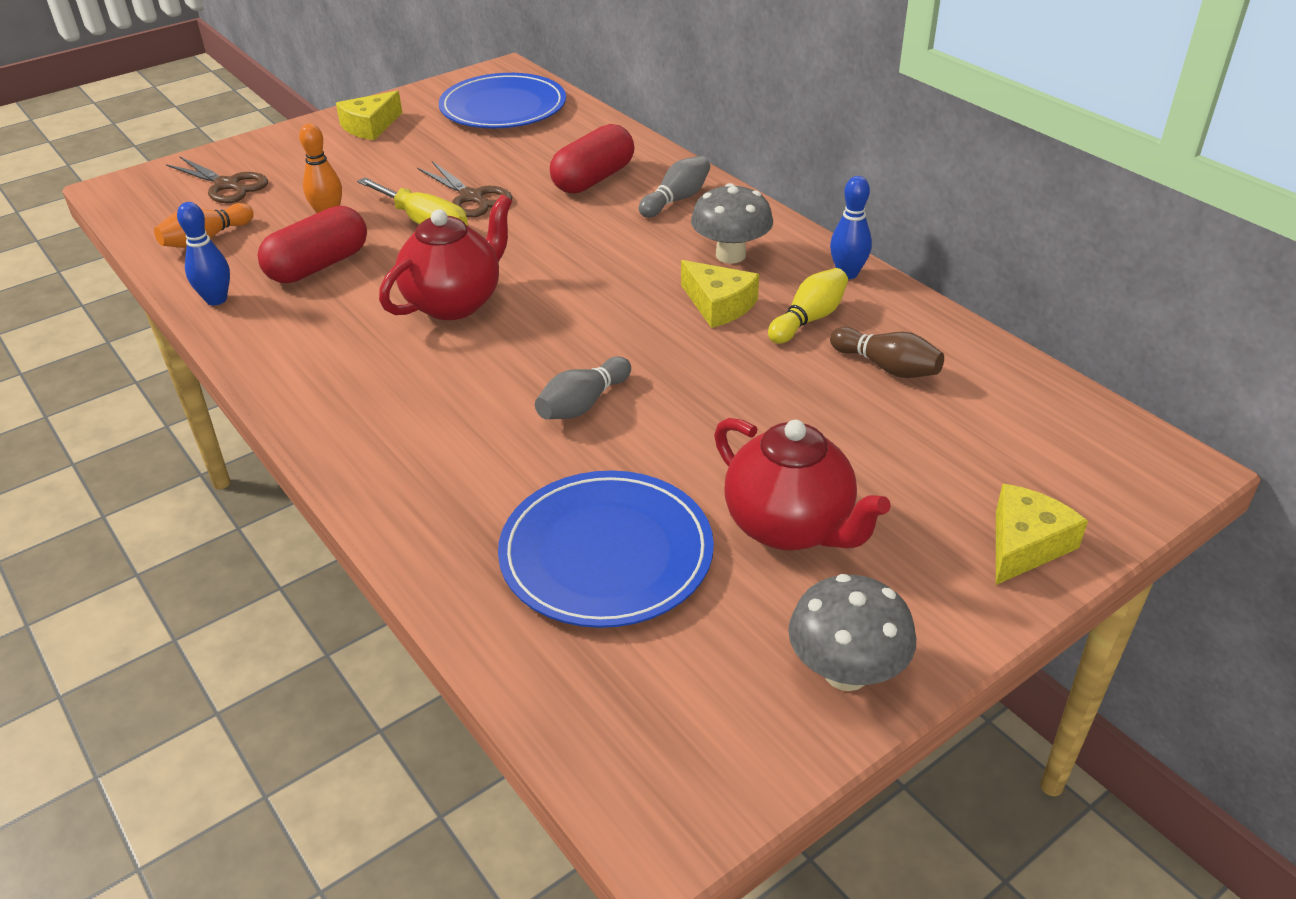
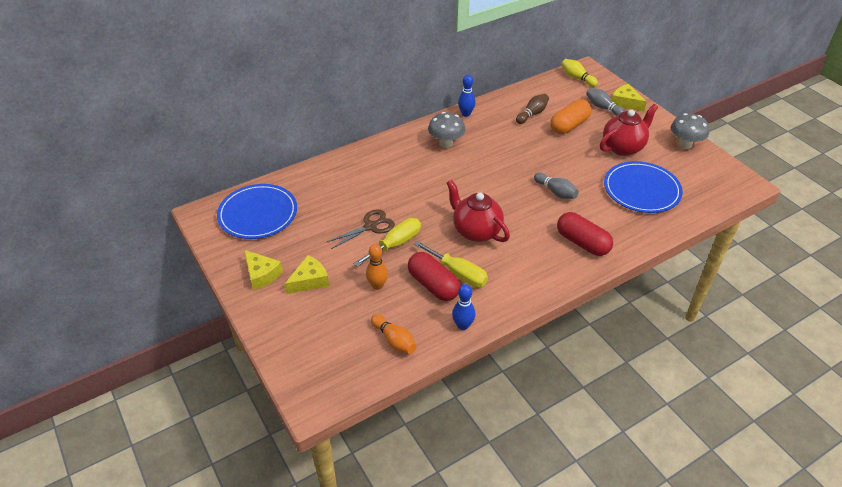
camera: 85 degrees left, 5 degrees up
(227, 185) = (324, 340): brown scissors -> none
(342, 289) = (458, 273): none -> yellow screwdriver
(593, 179) = (362, 181): red capsule -> red capsule (582, 243)
(676, 199) = (391, 155): grey bowling pin -> grey bowling pin (603, 108)
(718, 305) = (486, 150): yellow cheese -> yellow cheese (309, 280)
(809, 319) = (499, 128): yellow bowling pin -> yellow bowling pin (577, 78)
(860, 428) = (569, 125): none -> orange capsule

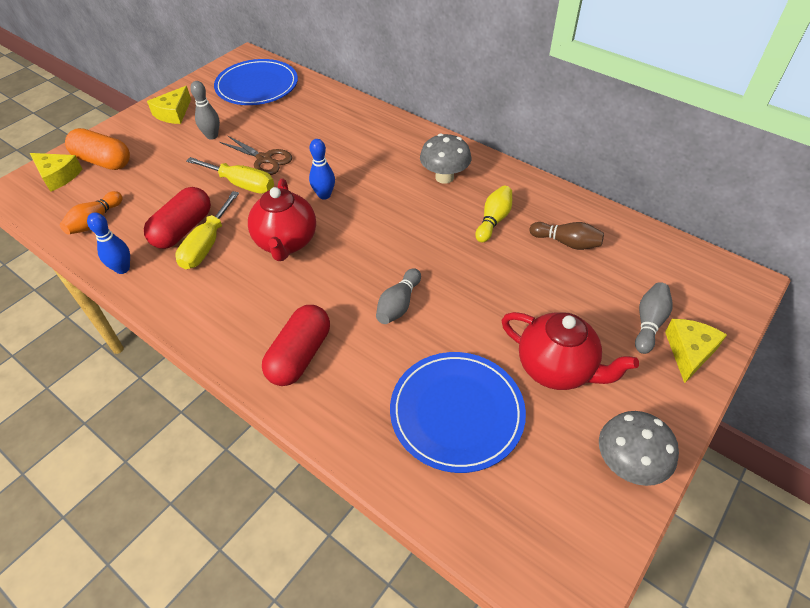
camera: 70 degrees right, 5 degrees up
(309, 280) = (171, 143): yellow cheese -> yellow cheese (58, 176)
(317, 253) = (212, 136): none -> grey bowling pin
(377, 285) = (174, 188): orange bowling pin -> none
(466, 114) = (518, 179): blue bowling pin -> blue bowling pin (324, 195)
(476, 231) = (286, 243): red teapot -> red teapot turned 150 degrees clockwise
(569, 125) = (568, 289): orange capsule -> orange capsule (103, 161)
(577, 78) = (707, 275): yellow bowling pin -> yellow bowling pin (493, 220)

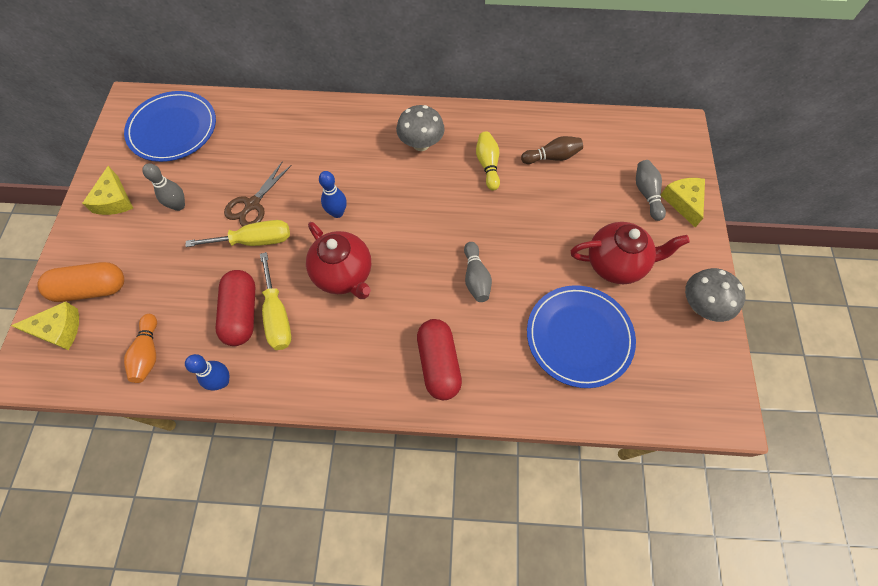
camera: 35 degrees left, 15 degrees up
(264, 159) = (252, 204): brown scissors -> brown scissors turned 120 degrees clockwise

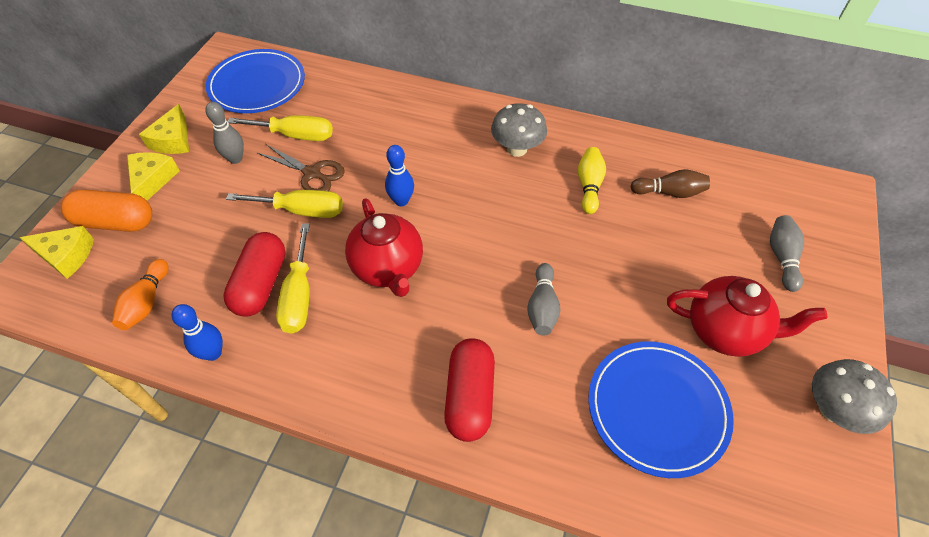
camera: 15 degrees right, 10 degrees down
(225, 172) = (295, 135): none -> yellow screwdriver
(252, 204) = (312, 173): brown scissors -> brown scissors turned 105 degrees counterclockwise
(683, 202) = (829, 277): yellow cheese -> yellow cheese (152, 180)

